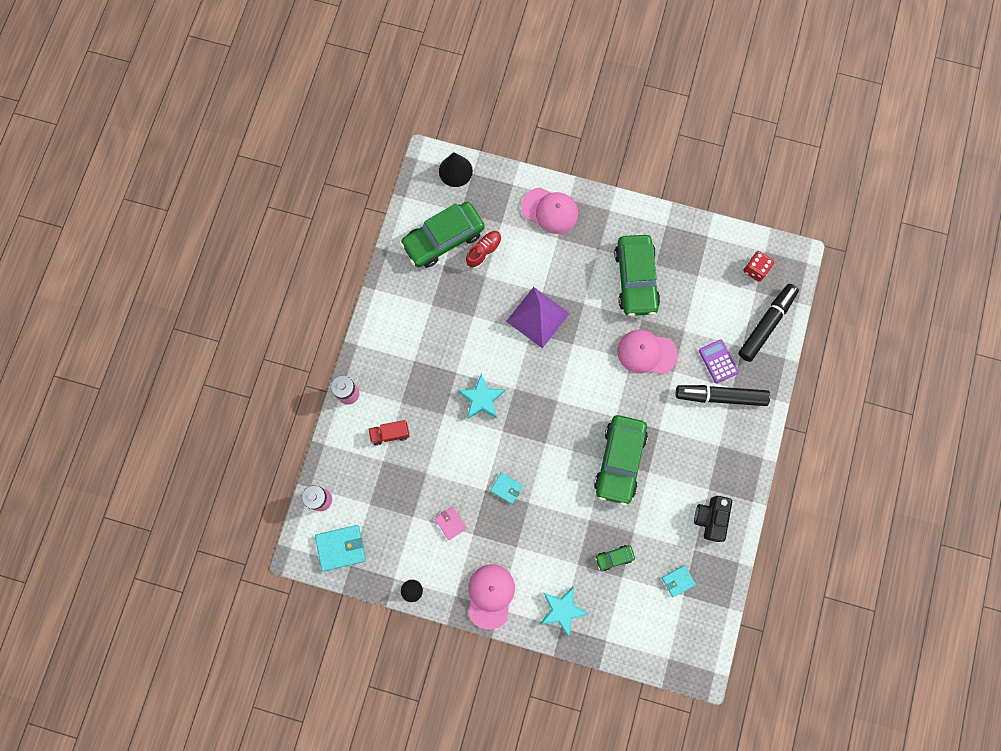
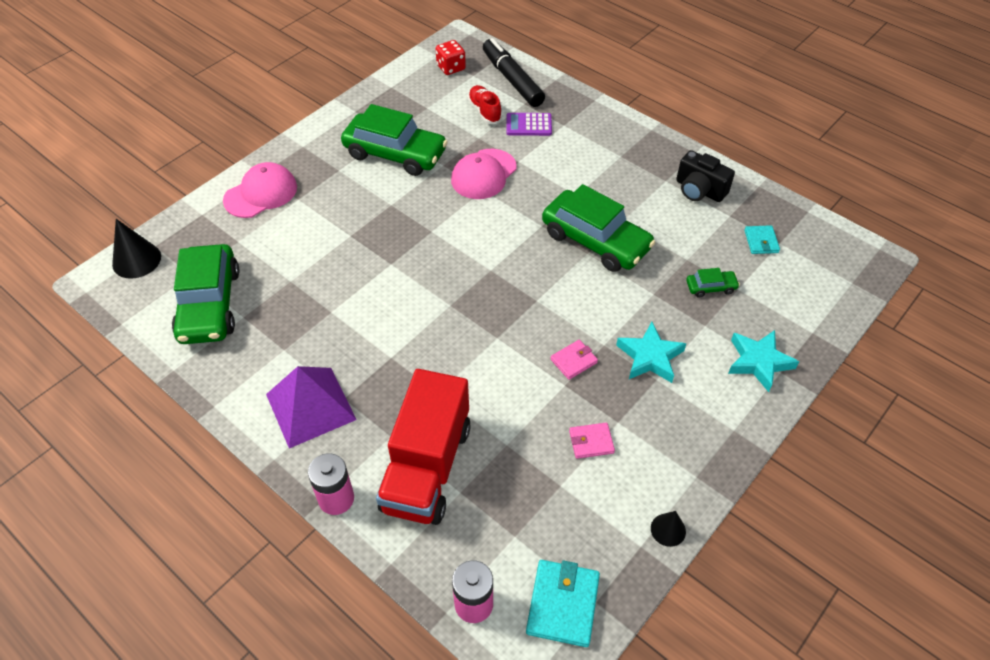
camera: 65 degrees left, 25 degrees down
(390, 434) = (427, 467): red truck -> red truck, size x2.24
(481, 399) = (442, 343): turquoise star -> turquoise star (650, 357)
(484, 251) = (258, 270): red shoe -> red shoe (484, 111)
(490, 596) = (711, 433): pink cap -> none
(506, 488) = (573, 361): turquoise wallet -> pink wallet
(537, 317) = (377, 250): purple pyramid -> purple pyramid (310, 407)
(614, 557) = (711, 287): green car -> green car turned 105 degrees counterclockwise
(720, 396) = (568, 136): black marker -> none

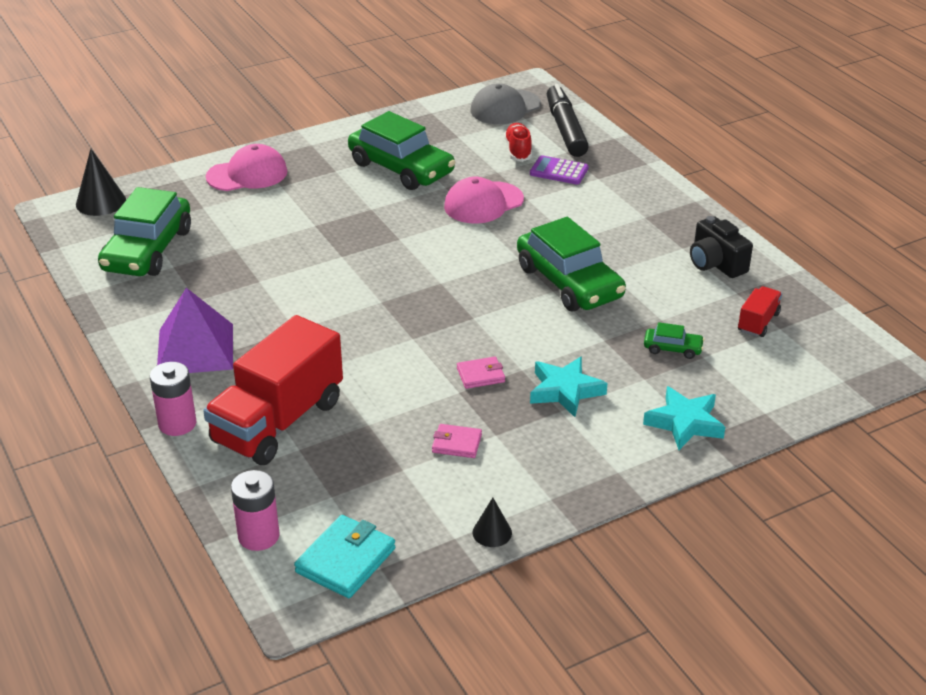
camera: 20 degrees right, 15 degrees down
(451, 68) = (505, 107): red dice -> grey cap
(761, 241) = (758, 322): turquoise wallet -> red truck

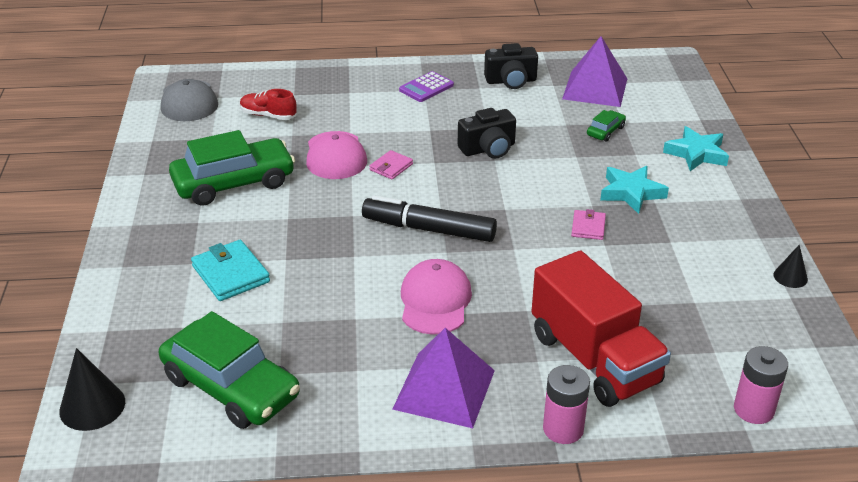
camera: 65 degrees left, 0 degrees up
(247, 174) = (146, 280): pink cap -> pink cap (435, 301)
(346, 560) = (801, 364): turquoise wallet -> turquoise wallet (231, 274)
(456, 443) = (673, 264): pink wallet -> pink wallet (391, 167)
(559, 171) = (321, 106): purple calculator -> purple calculator (426, 88)
(565, 130) = (259, 84): black marker -> black marker (429, 229)
(569, 282) = (488, 149): green car -> black camera
(758, 322) = (595, 88): red truck -> purple pyramid

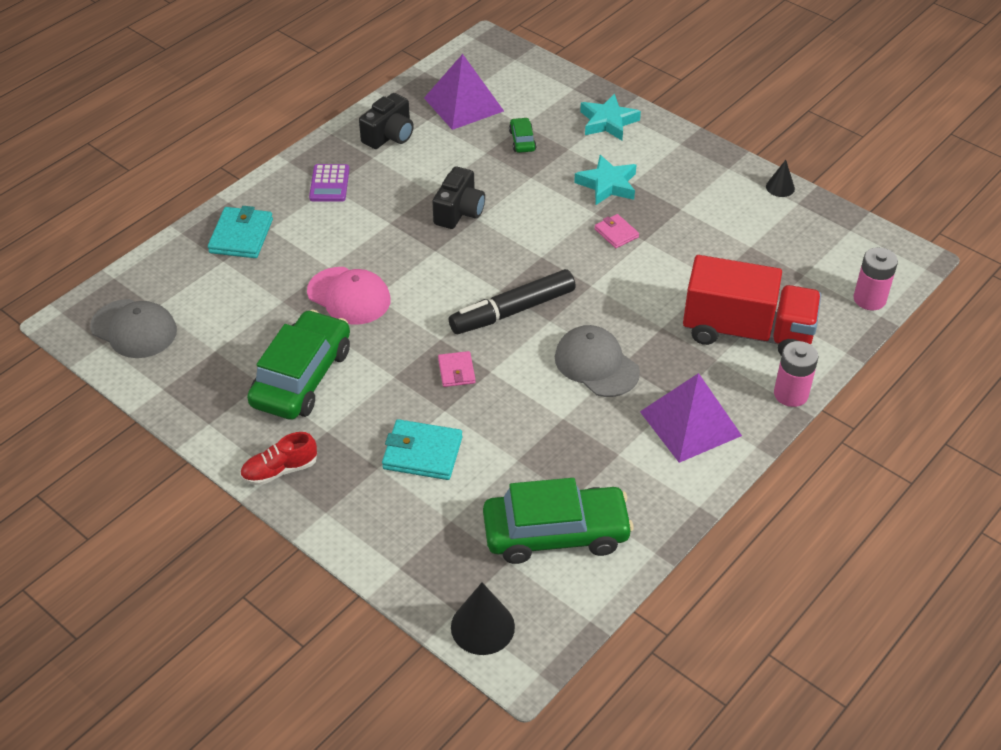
camera: 45 degrees left, 10 degrees up
(268, 115) = (232, 296): red shoe -> red shoe (280, 470)
(326, 87) = (241, 236): none -> turquoise wallet
(391, 167) = (408, 277): pink wallet -> pink wallet (456, 371)
(435, 301) = (596, 364): pink cap -> grey cap

